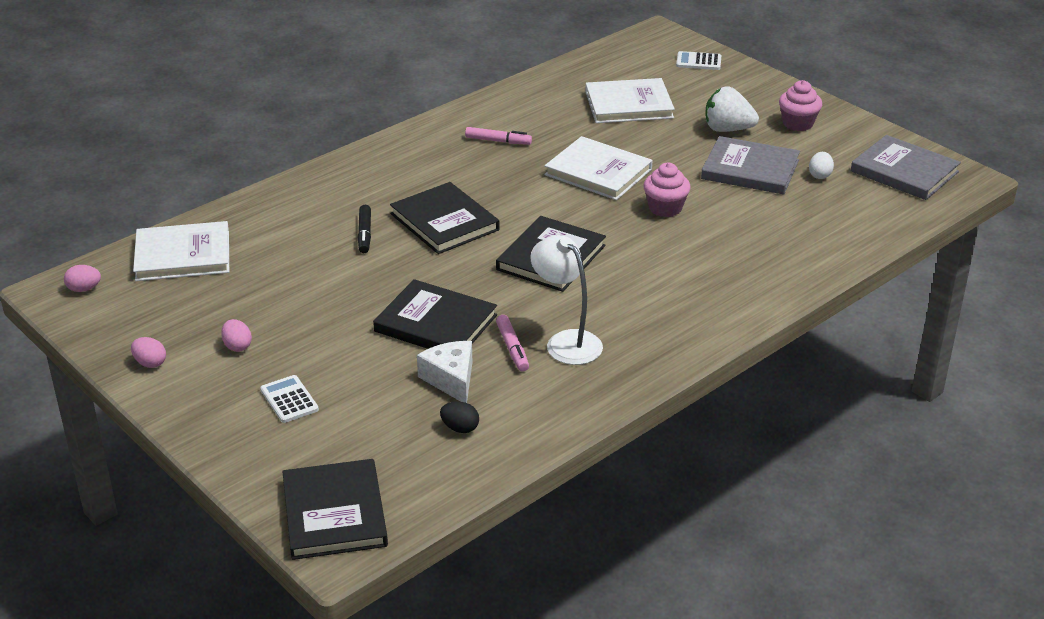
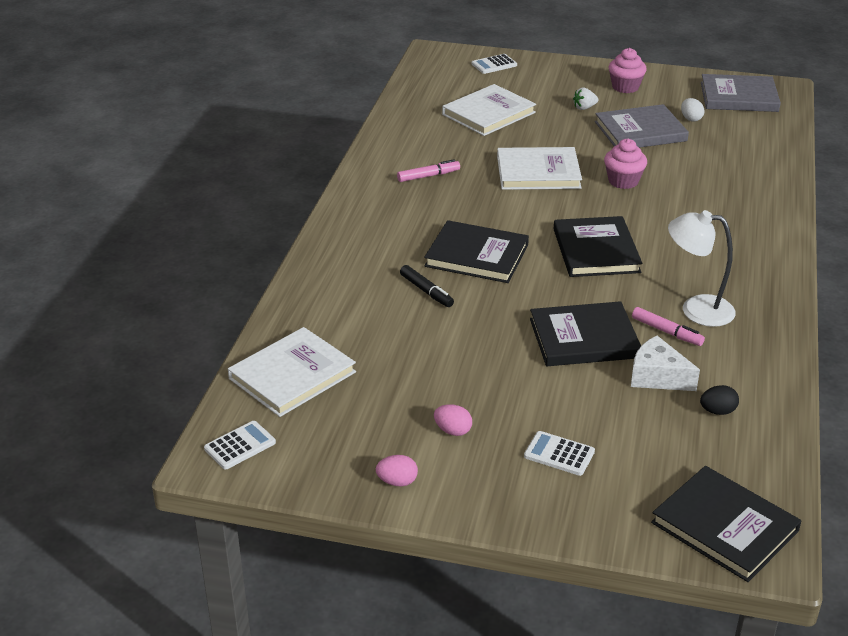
camera: 35 degrees left, 0 degrees up
(84, 289) = (240, 445): pink egg -> white calculator
(727, 129) = (584, 108): white strawberry -> white strawberry, size x0.54

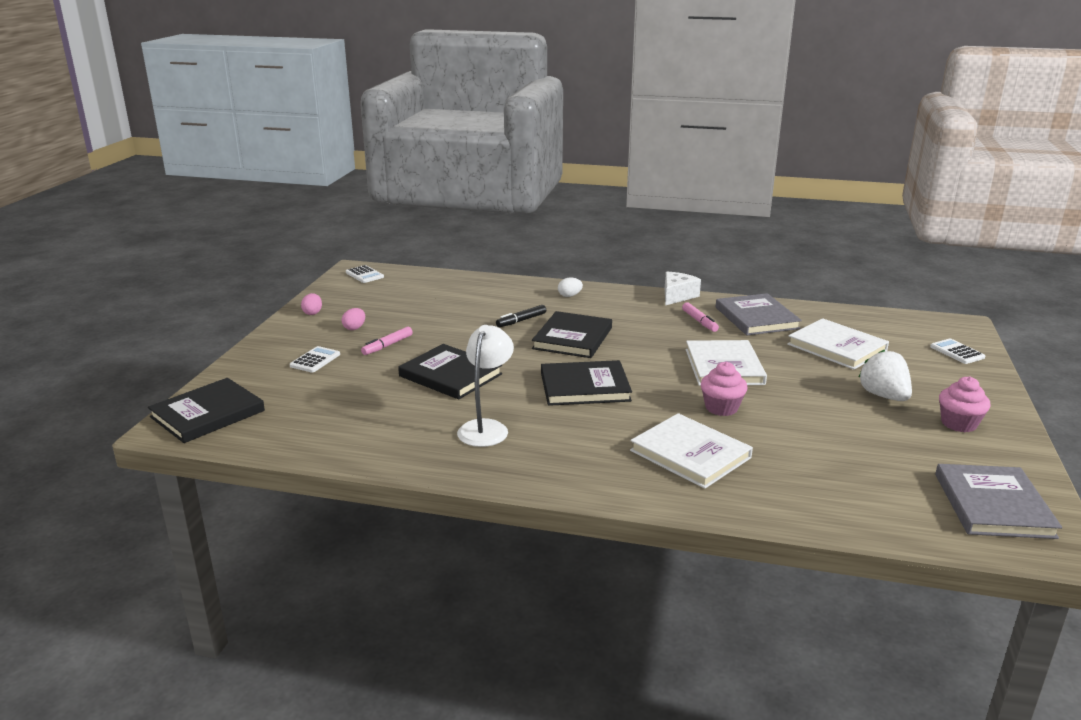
camera: 90 degrees right, 10 degrees down
(292, 375) = (428, 284): white book -> white book (690, 454)
(584, 108) = (883, 396): white strawberry -> white strawberry, size x1.86
(584, 338) = (450, 375): black book -> black book turned 45 degrees counterclockwise
(640, 131) = (843, 425): grey book -> grey book (756, 318)
(657, 377) = (391, 402): white cheese -> white cheese (677, 296)
(666, 332) = (453, 411): pink marker -> pink marker (387, 345)
(691, 119) = (898, 461): white egg -> white egg (569, 296)
(717, 411) = (338, 424): black egg -> none

